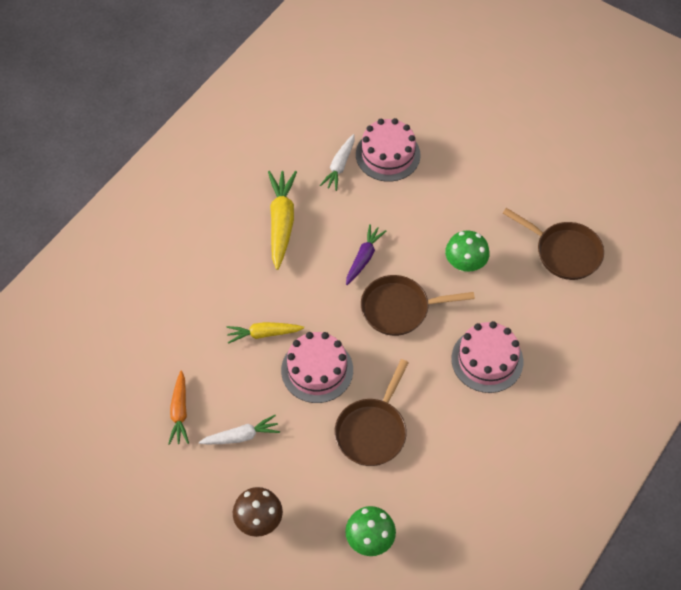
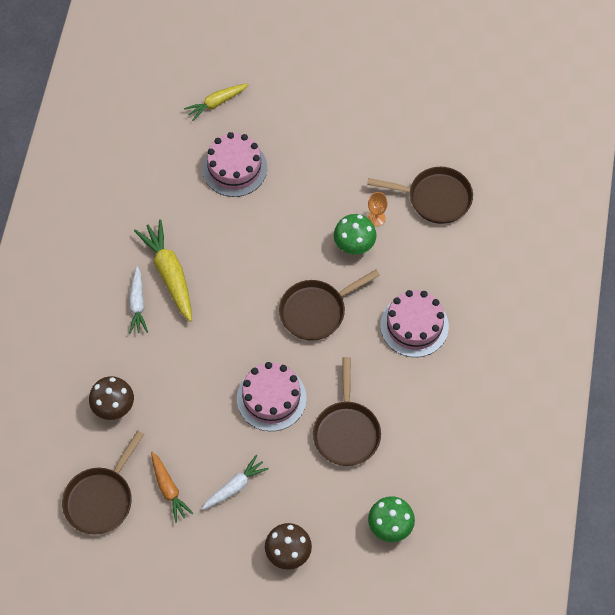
camera: 25 degrees left, 5 degrees up
(115, 394) = (101, 499): none -> brown pan
(170, 317) = (114, 407): none -> brown mushroom
(263, 334) = (207, 386): yellow carrot -> yellow carrot (216, 103)
(339, 166) = (195, 197): white carrot -> white carrot (137, 304)
(364, 258) = (261, 276): purple carrot -> none
(498, 248) = (376, 218): none -> orange goblet

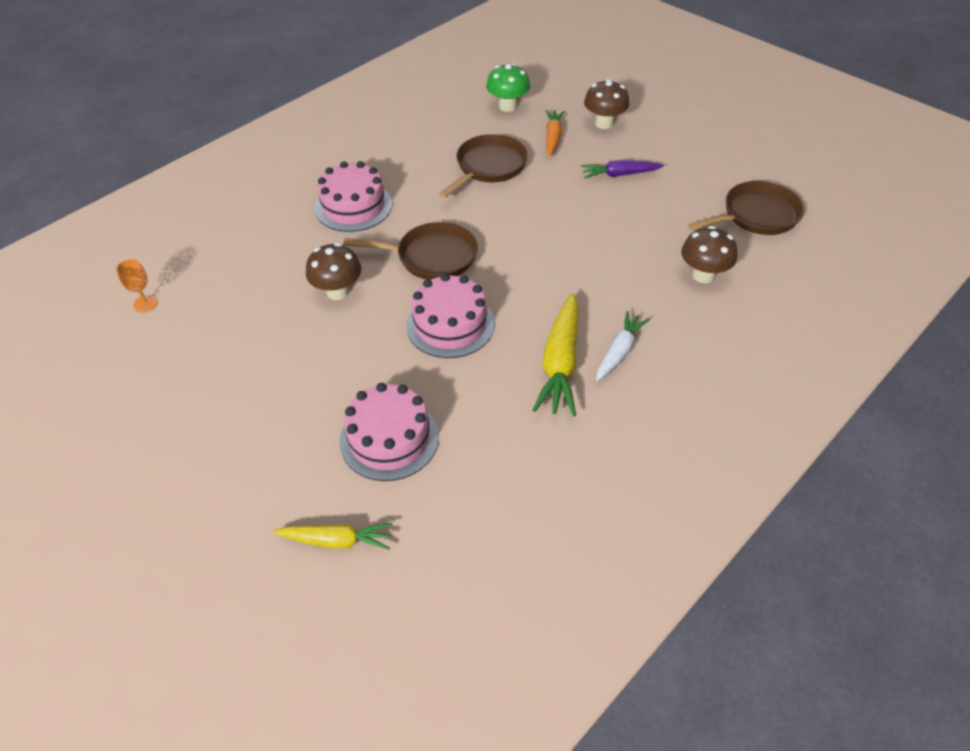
camera: 145 degrees left, 15 degrees down
(169, 489) = (683, 196): orange carrot -> orange carrot (553, 137)
(235, 486) = (619, 174): white carrot -> purple carrot
(271, 398) = (536, 215): pink cake -> pink cake (450, 324)
(354, 245) = (338, 291): green mushroom -> brown mushroom
(376, 218) = (289, 304): orange goblet -> orange goblet (145, 304)
(435, 198) = (213, 291): brown pan -> none

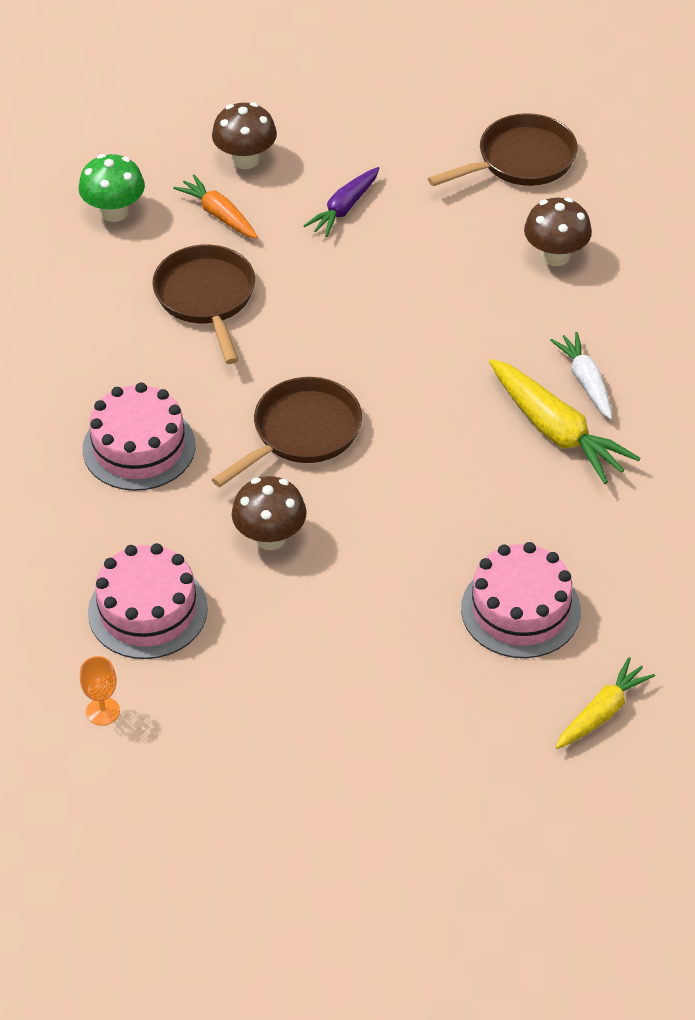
camera: 50 degrees left, 0 degrees up
(450, 324) = (418, 478): pink cake -> pink cake (147, 610)
(756, 216) = (521, 160): brown pan -> brown pan turned 45 degrees clockwise

